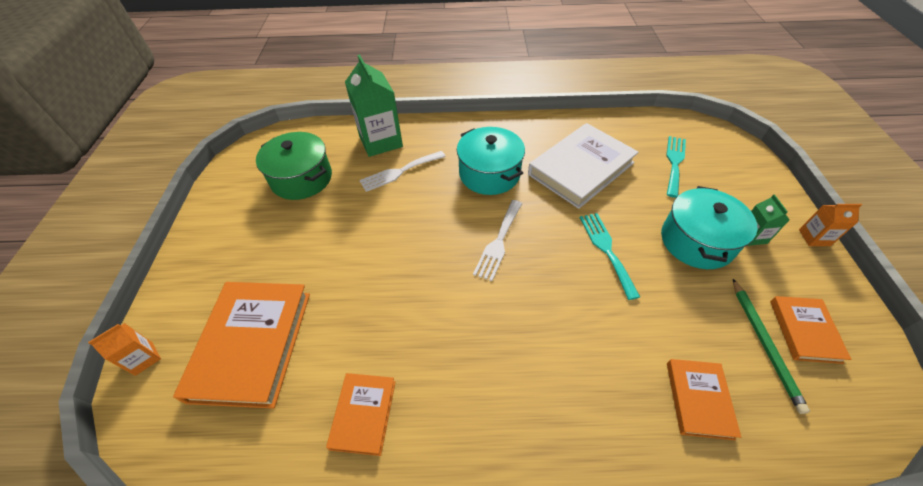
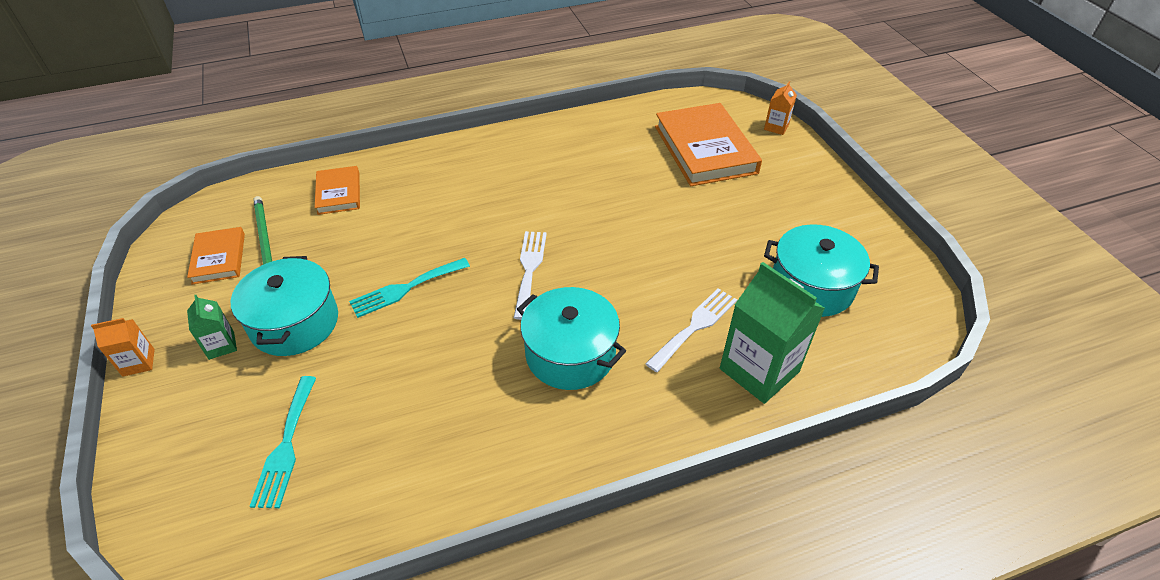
camera: 160 degrees right, 5 degrees down
(301, 178) = (811, 286): green pot -> turquoise pot
(363, 414) = (590, 137): orange book -> none
(581, 169) = (438, 396): white book -> none
(606, 250) = (405, 288): turquoise fork -> turquoise fork turned 90 degrees clockwise

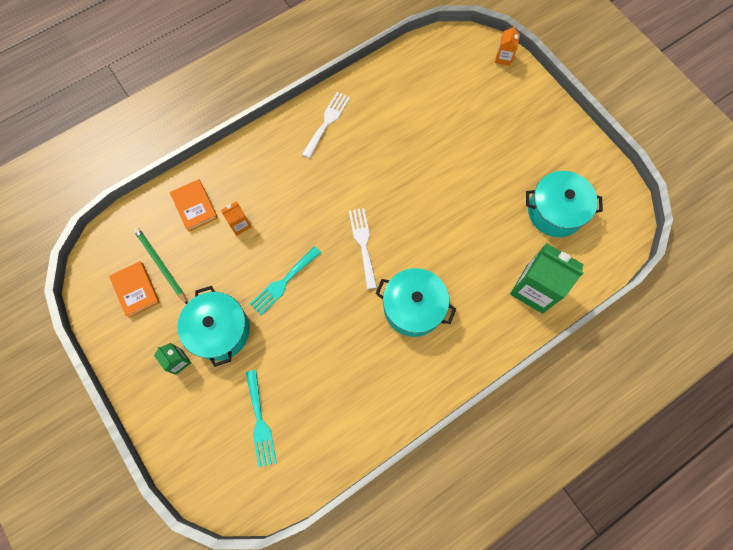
camera: 15 degrees left, 25 degrees up
(138, 362) = (129, 389): orange carton -> orange carton (239, 224)
(695, 326) = (487, 264): white fork -> white fork (327, 122)
(705, 149) = (455, 95): orange book -> none

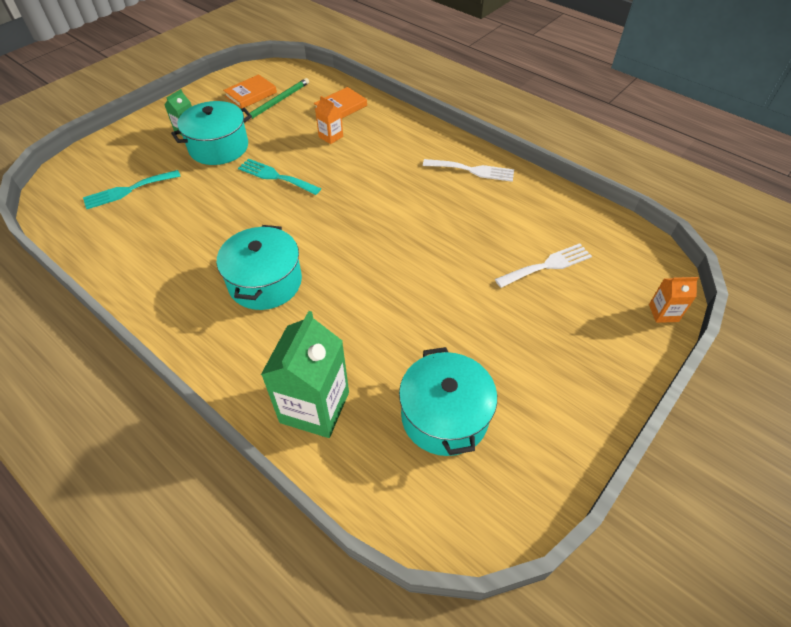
camera: 75 degrees right, 20 degrees down
(363, 244) = (334, 225): white fork -> white fork (547, 265)

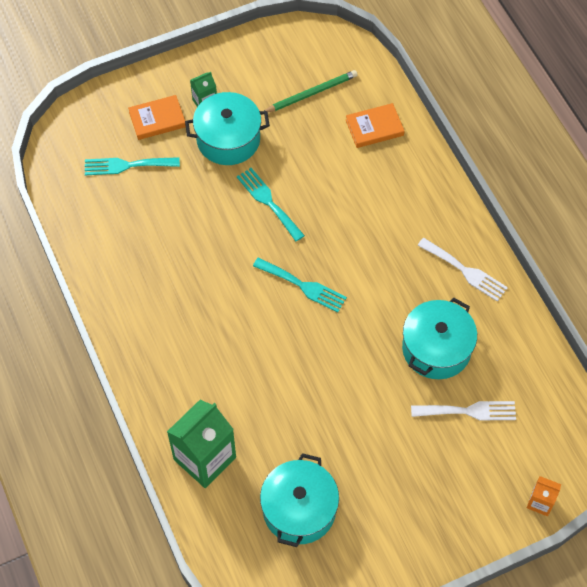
camera: 25 degrees right, 10 degrees up
(251, 94) = (288, 71): orange book -> orange book (157, 119)
(265, 282) = (212, 324): turquoise pot -> turquoise pot (436, 349)
(331, 137) = (345, 167): orange carton -> none
(339, 224) = (303, 286): none -> turquoise fork

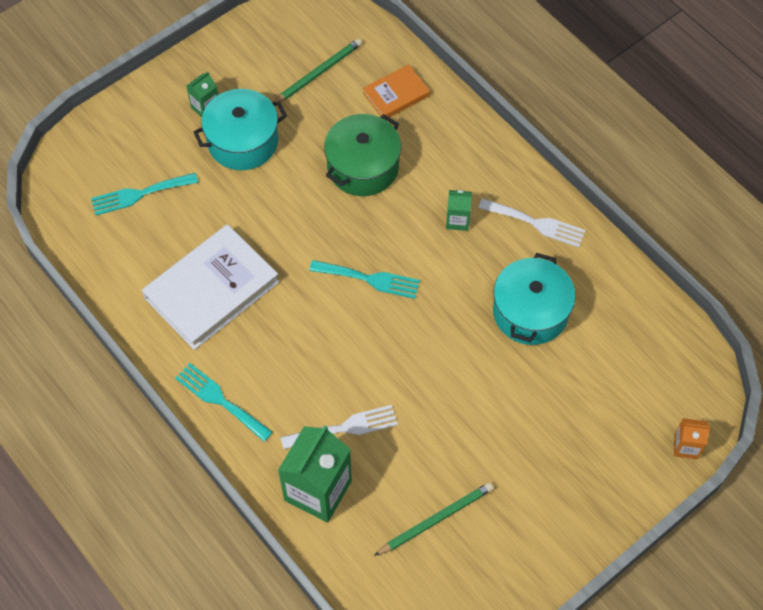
camera: 15 degrees left, 0 degrees up
(157, 119) = (159, 137): orange book -> none
(164, 263) = (212, 290): none -> white book
(268, 202) = (306, 198): turquoise fork -> turquoise fork (220, 400)
(299, 509) = (436, 519): turquoise pot -> green pencil
(326, 185) = (363, 167): none -> green pot
(396, 252) = (457, 220): none -> green carton
(468, 411) = (583, 369): white fork -> white fork (344, 428)

